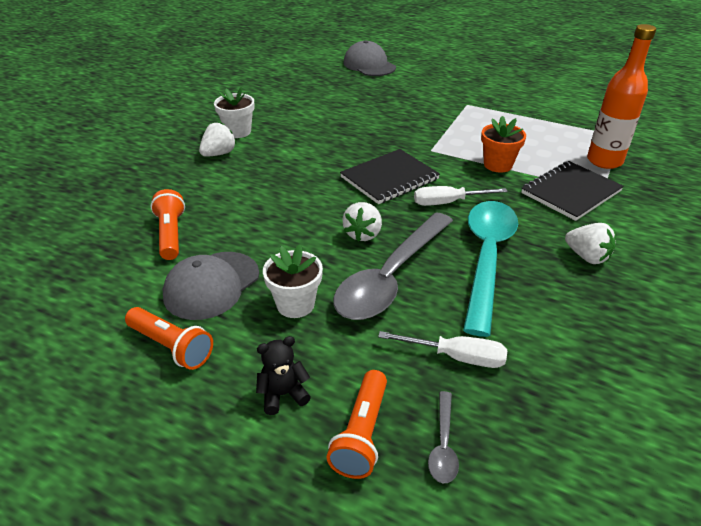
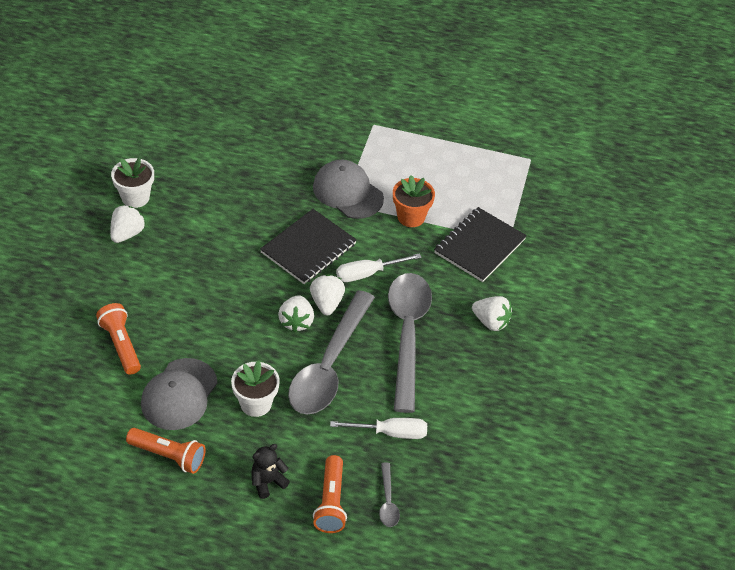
camera: 15 degrees left, 10 degrees up
(369, 65) = (253, 62): grey cap -> grey cap (347, 192)
(399, 222) = (326, 303): none -> white strawberry
(487, 258) = (407, 335): turquoise spoon -> grey spoon
(604, 161) = (512, 199): orange bottle -> none

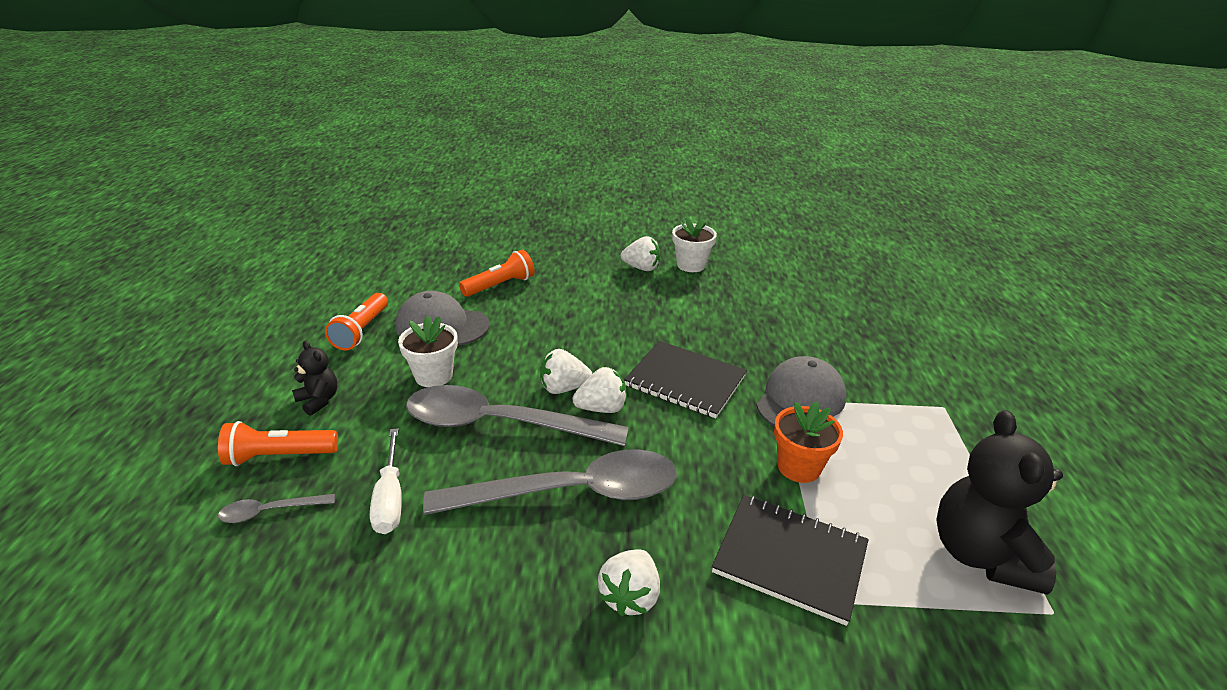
camera: 80 degrees right, 15 degrees down
(368, 273) = (668, 437): white screwdriver -> none
(492, 167) = (980, 554): none -> black teddy bear

